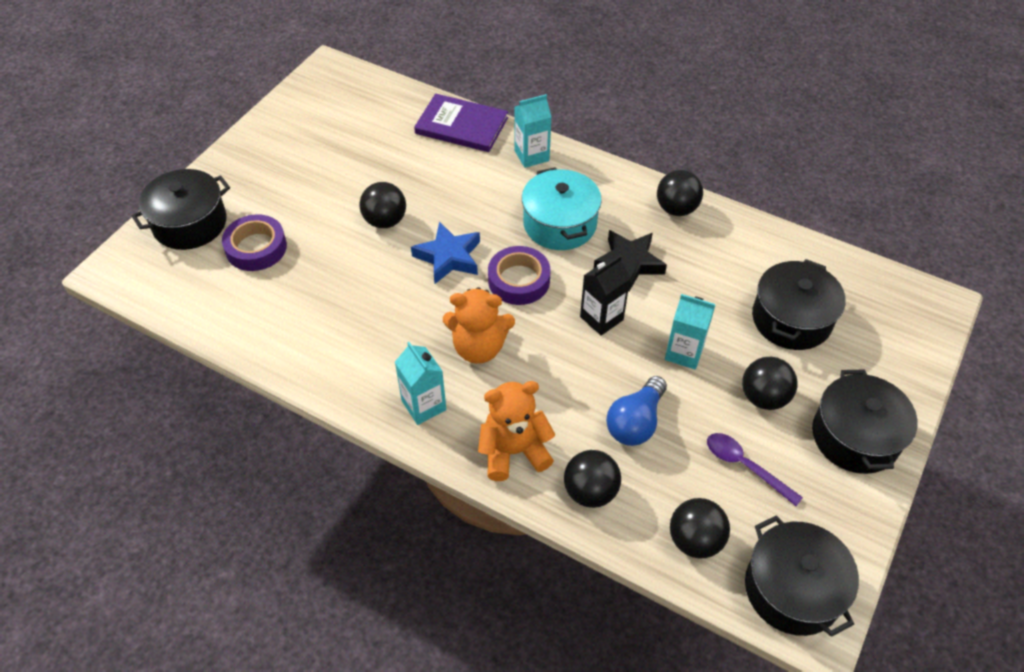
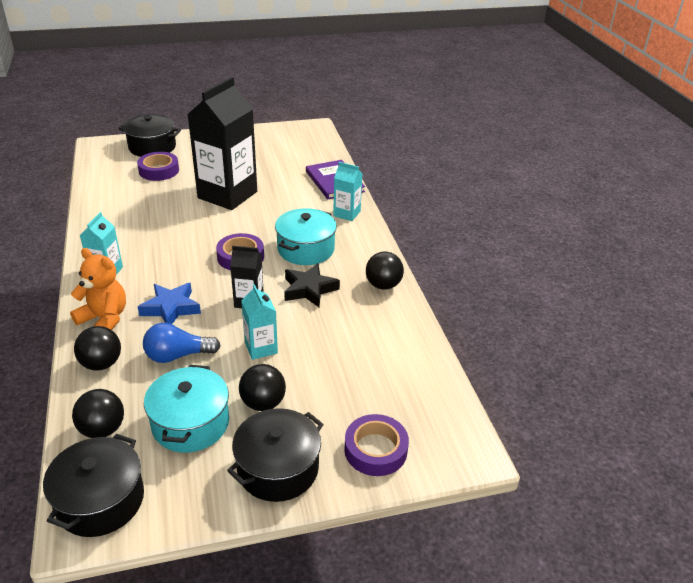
camera: 45 degrees right, 15 degrees down
(385, 221) = (227, 195): black ball -> black carton
(449, 257) = (227, 226): blue star -> blue star (171, 308)
(479, 347) = (171, 269): orange teddy bear -> none
(745, 466) = (190, 423): purple spoon -> turquoise pot
(791, 319) = (352, 382): black pot -> none
(885, 358) = (375, 450): none -> purple tape

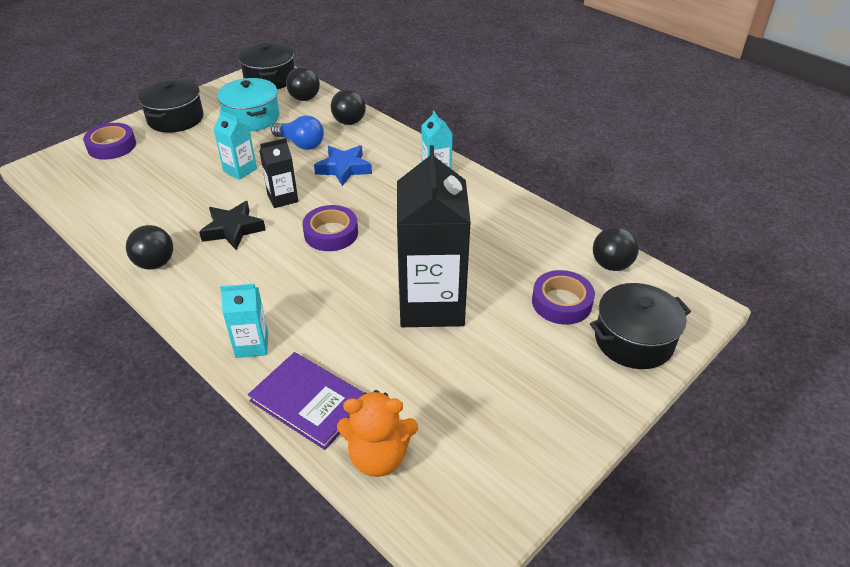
camera: 150 degrees right, 5 degrees up
(104, 319) = (385, 144): orange teddy bear -> orange teddy bear (378, 457)
(177, 355) = (301, 144): blue light bulb -> blue light bulb turned 75 degrees clockwise
(263, 403) = (210, 142): black ball -> black ball (611, 265)
(306, 249) = (268, 270): turquoise pot -> none

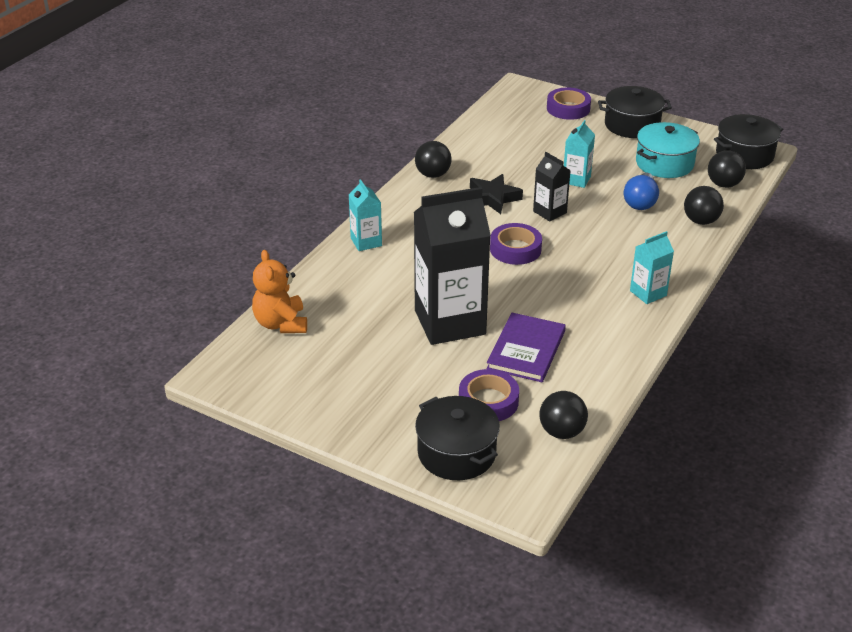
camera: 75 degrees right, 5 degrees down
(309, 401) = (321, 281): purple book -> purple book (526, 350)
(344, 168) = (617, 235): blue star -> none

